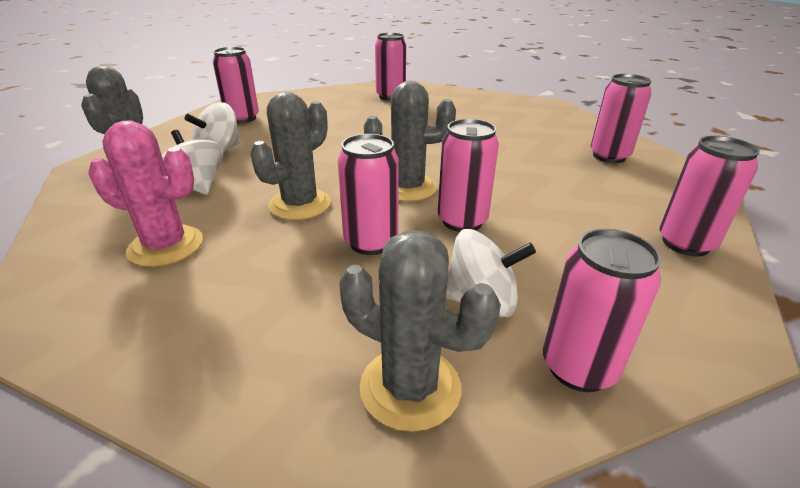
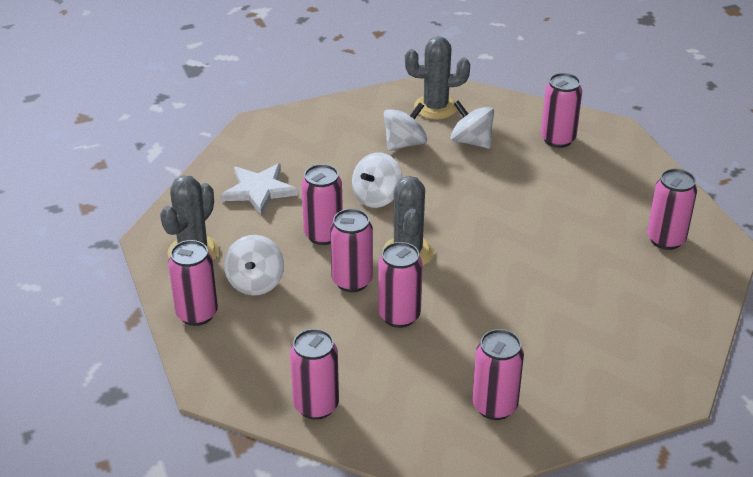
camera: 90 degrees right, 5 degrees up
(166, 246) = (321, 150): pink cactus -> none
(243, 307) = (259, 190): none -> white star
(300, 204) = (377, 197): grey cactus -> white spinning top
(512, 194) = (399, 316): none -> pink can

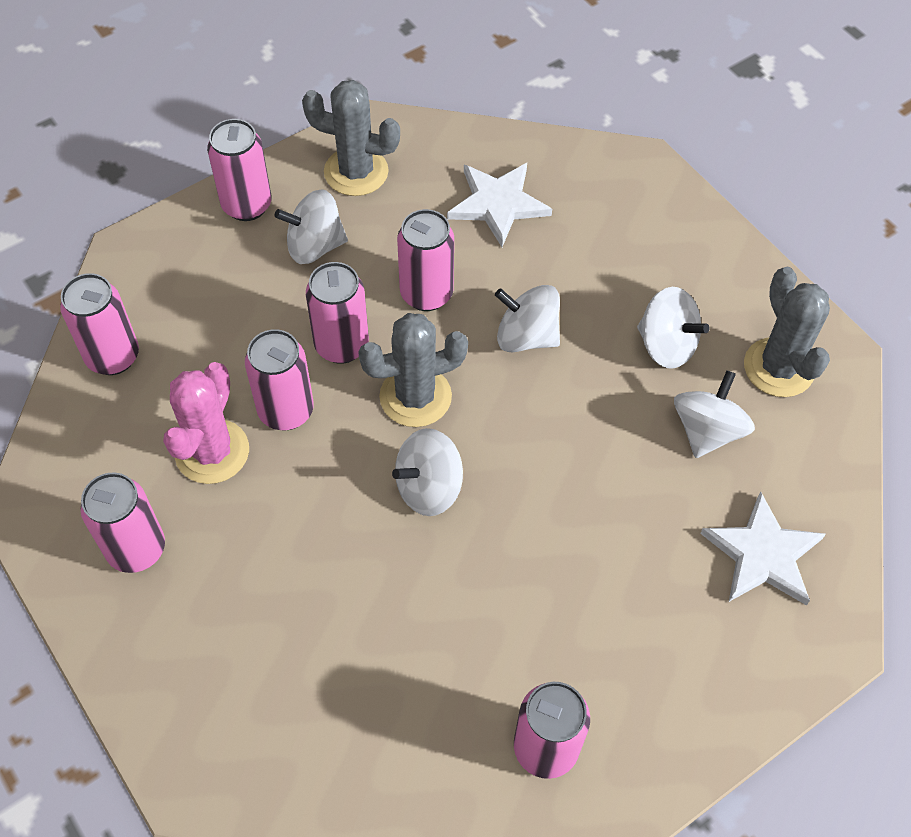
camera: 75 degrees right, 20 degrees up
(422, 358) = (212, 452): none -> pink cactus
(481, 258) = (429, 487): none -> white spinning top
(558, 139) = (763, 554): pink can -> white star

